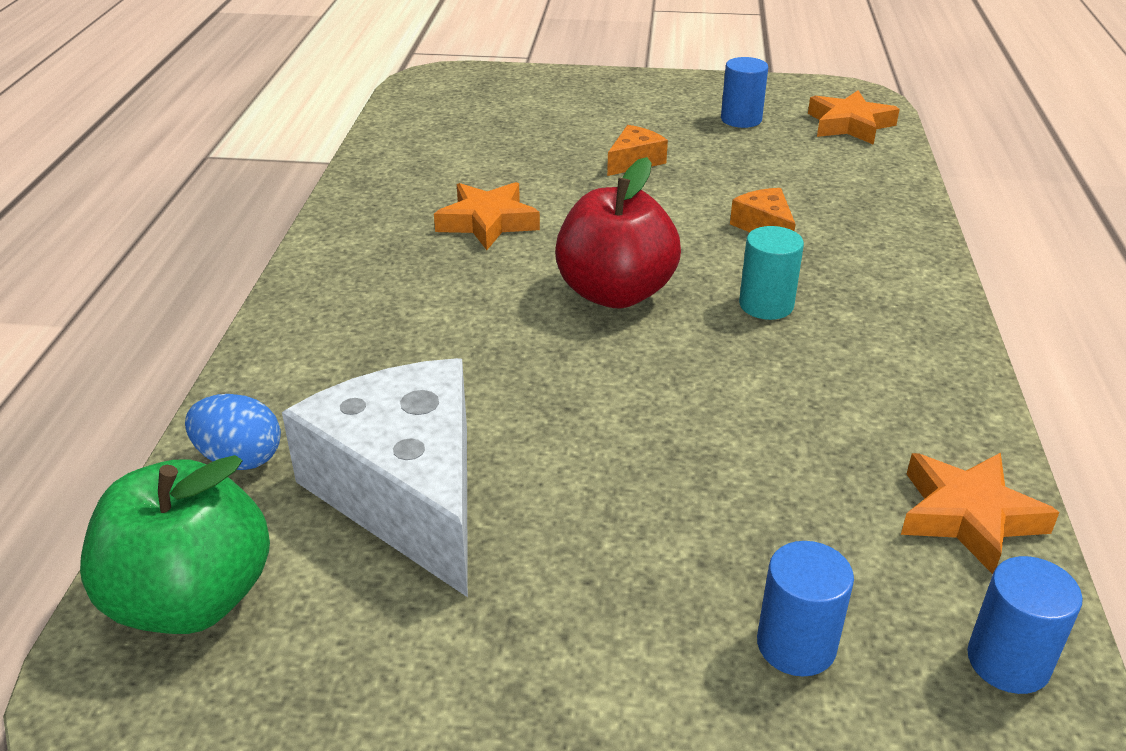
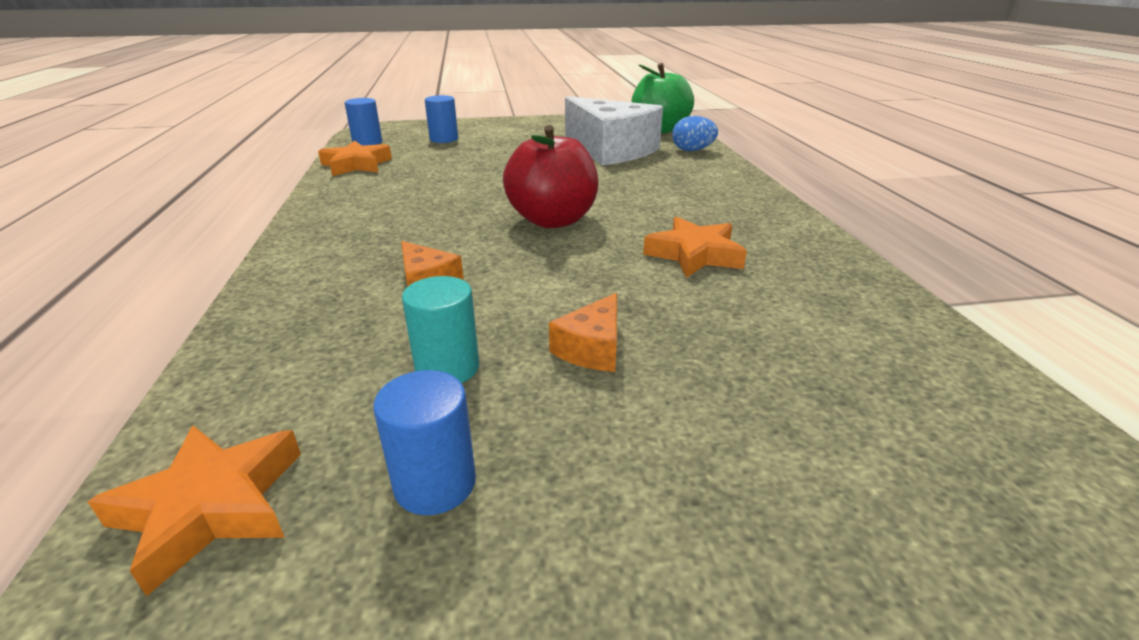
camera: 165 degrees right, 5 degrees down
(766, 305) = (437, 225): turquoise cylinder -> turquoise cylinder (447, 368)

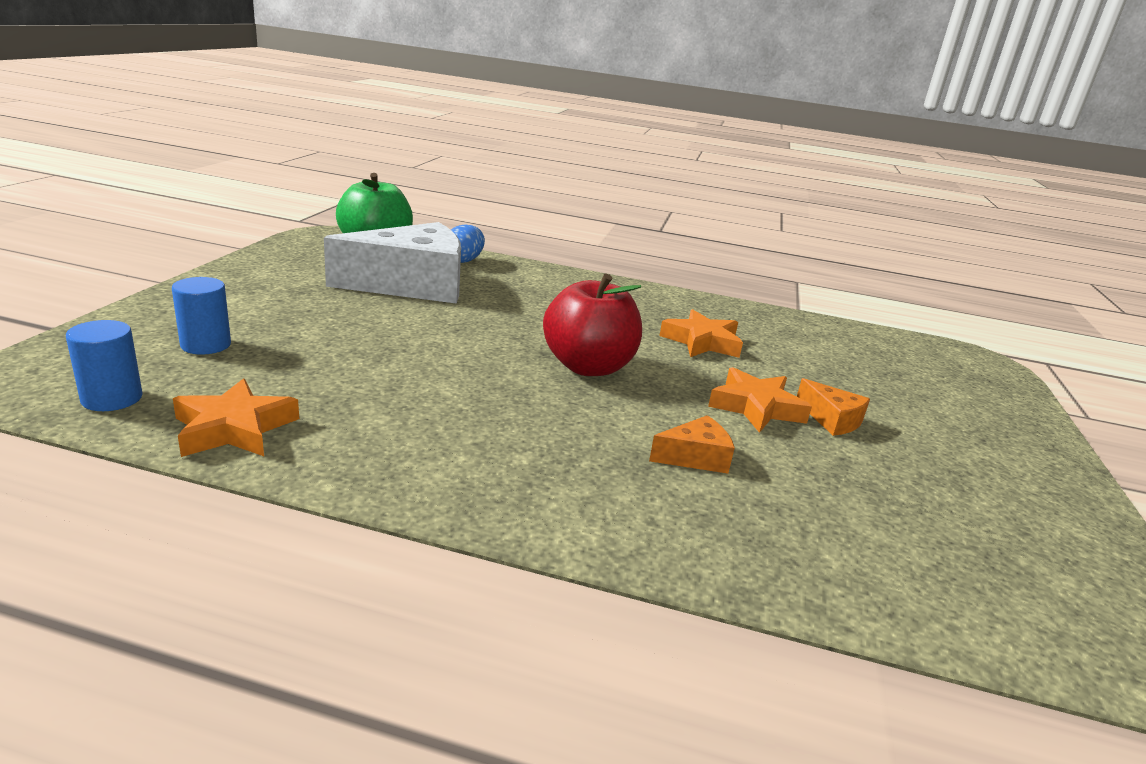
camera: 70 degrees left, 5 degrees down
(211, 507) = (1016, 609): orange star -> orange star (756, 407)
(435, 483) = (980, 512): blue cylinder -> none
(447, 368) = (848, 479): turquoise cylinder -> none

